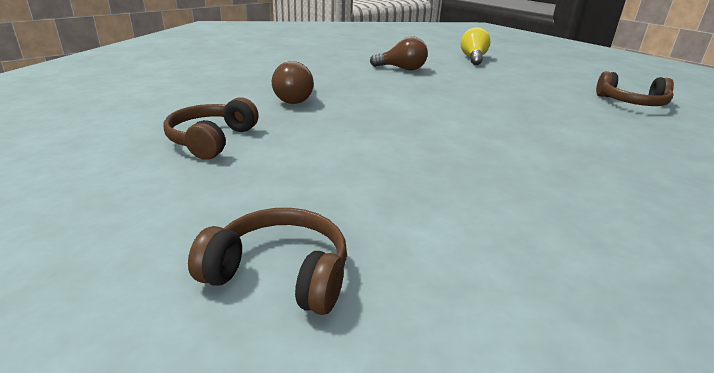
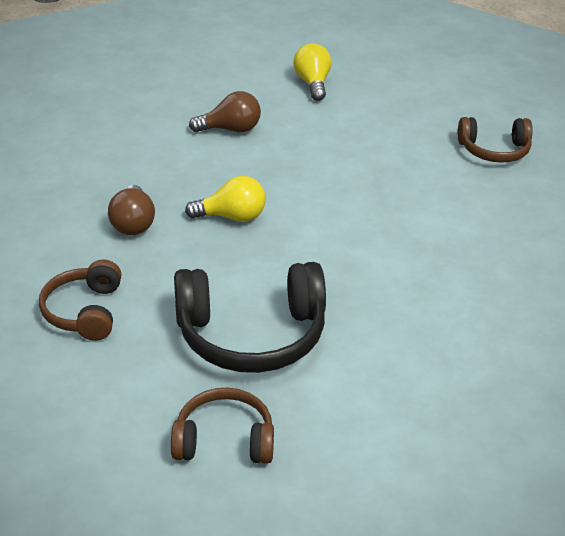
camera: 15 degrees left, 10 degrees up
(364, 181) = (251, 335): none -> black headphones
(382, 107) = (232, 217): none -> yellow light bulb

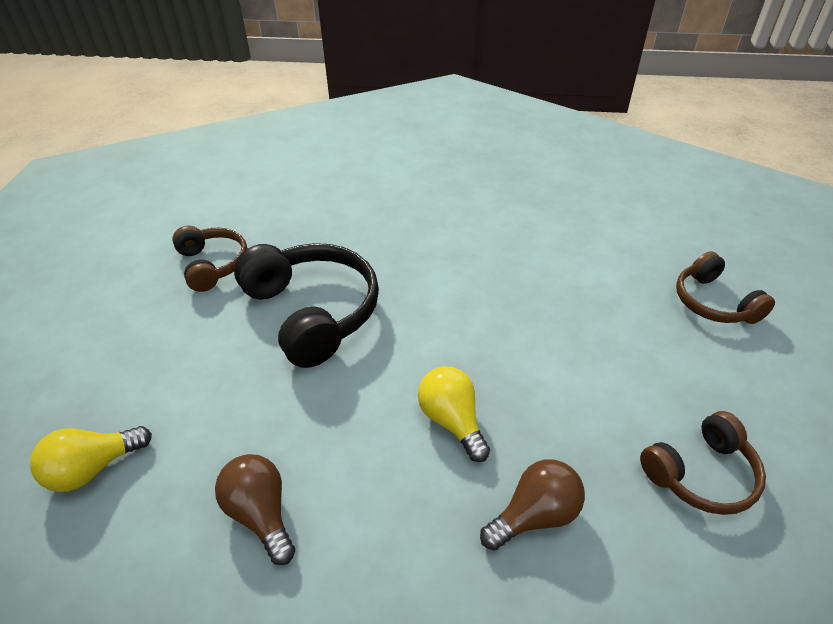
camera: 115 degrees left, 5 degrees up
(251, 335) = (601, 332): black headphones -> black headphones (312, 312)

